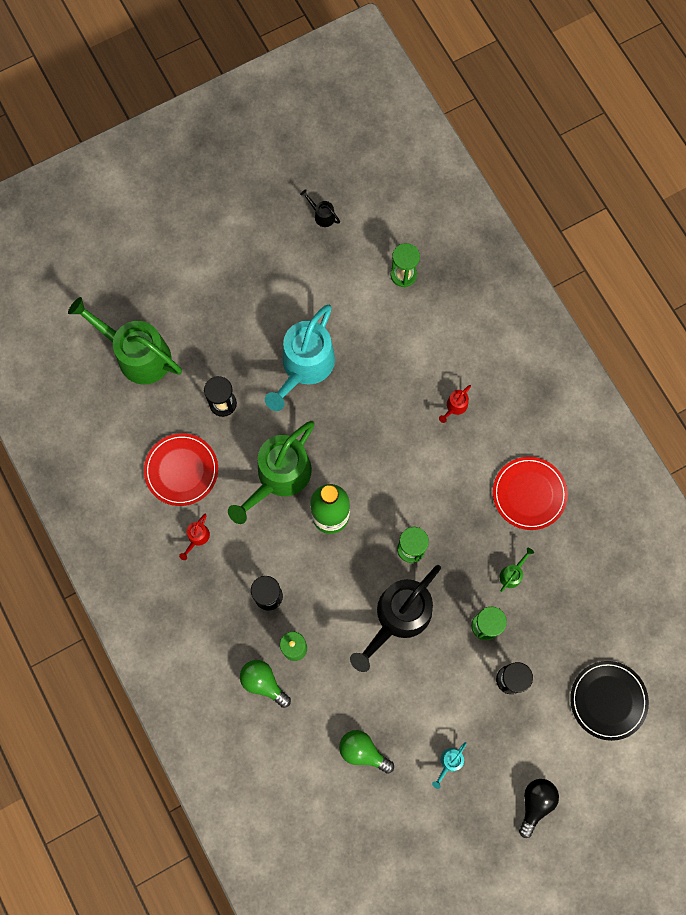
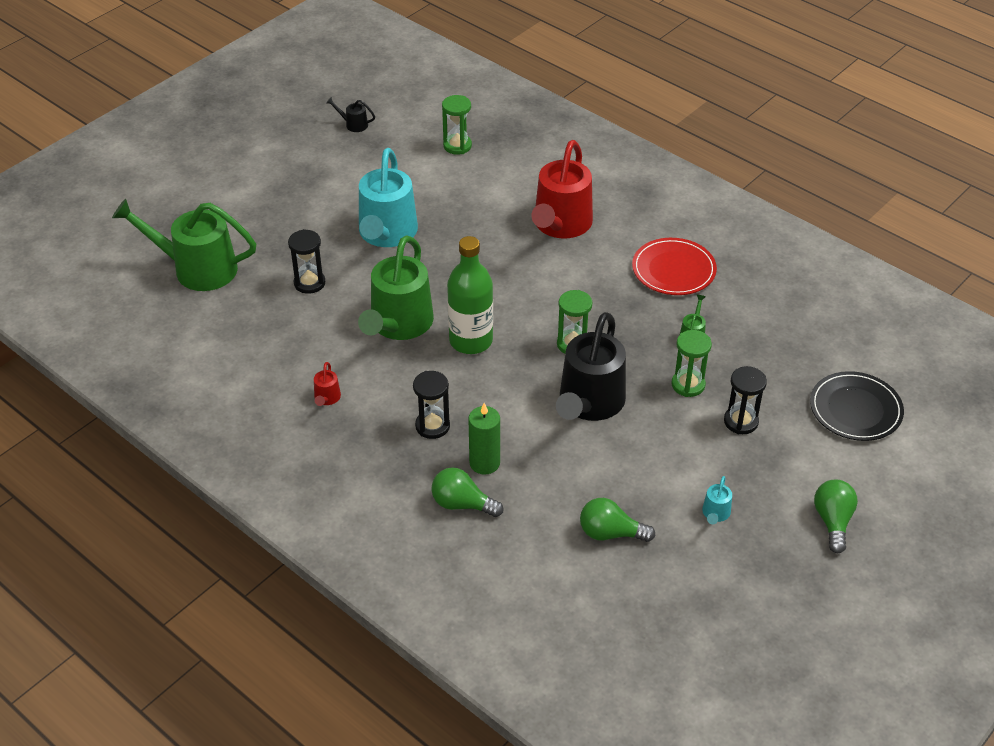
camera: 20 degrees left, 30 degrees down
(181, 470) = (285, 347): red plate -> none
(454, 407) = (560, 225): red watering can -> red watering can, size x2.49
(535, 803) = (833, 521): black light bulb -> green light bulb

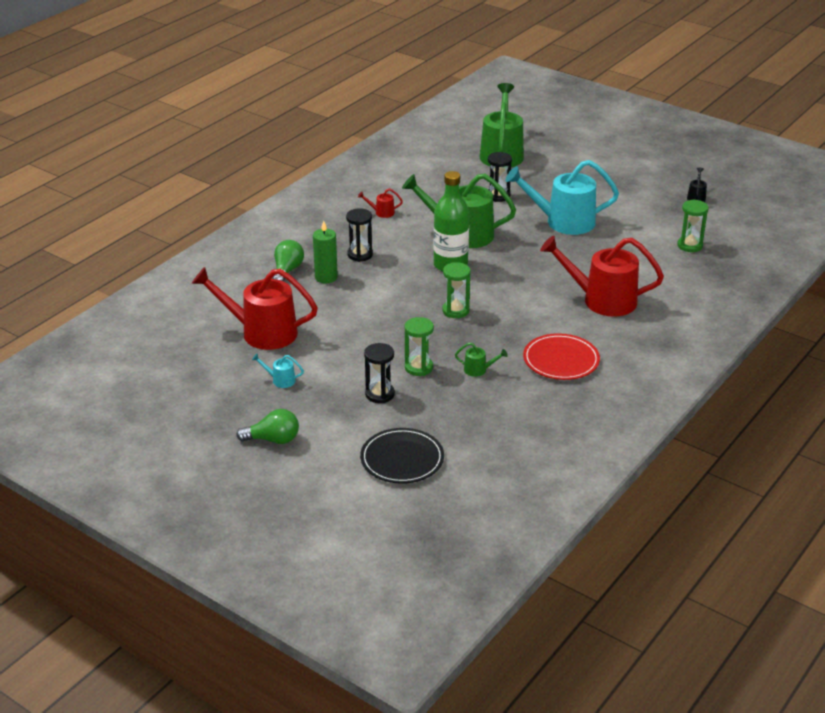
camera: 85 degrees right, 10 degrees down
(589, 404) = (390, 320): black watering can -> none
(610, 533) = (261, 332): green light bulb -> red watering can

